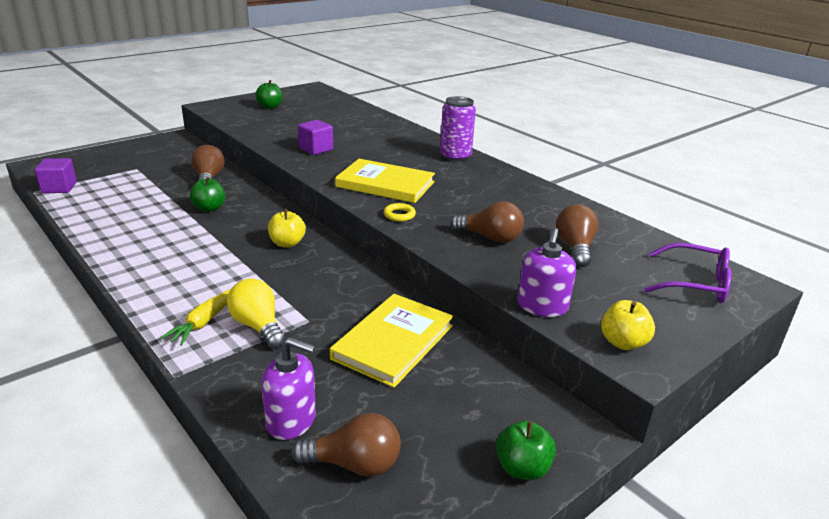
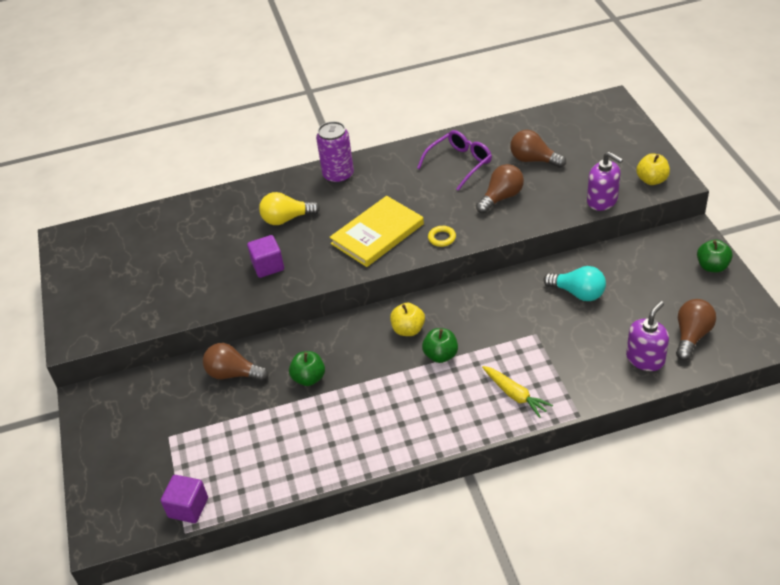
camera: 60 degrees left, 15 degrees up
(258, 326) = (532, 363): yellow light bulb -> yellow light bulb (287, 219)
(270, 107) = (111, 285): green apple -> green apple (441, 355)
(393, 342) = (578, 293): yellow book -> turquoise light bulb
(695, 284) = (599, 124): purple glasses -> purple glasses (459, 163)

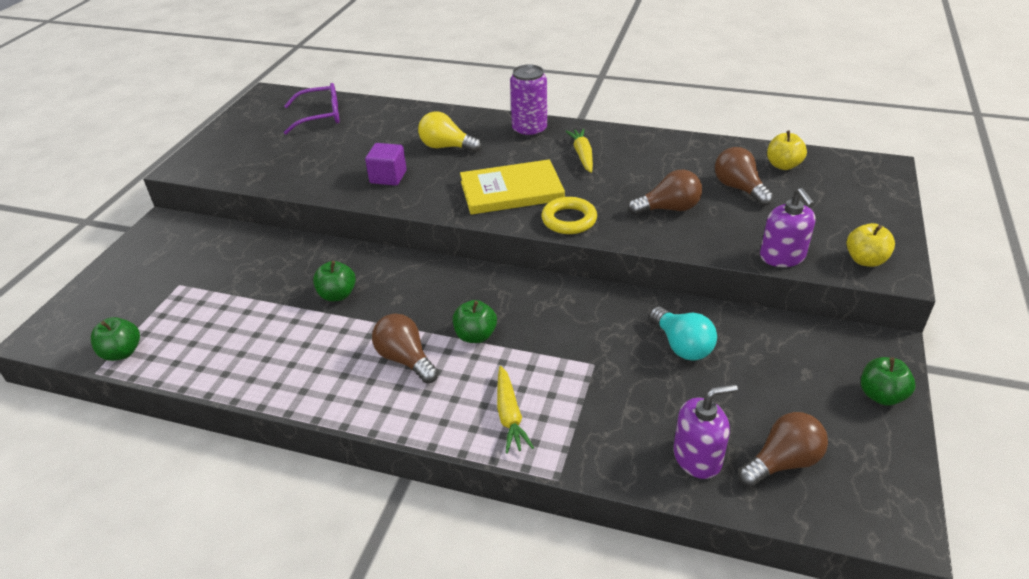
camera: 30 degrees right, 5 degrees down
(188, 507) = (122, 352): purple cube -> green apple
(233, 374) = (283, 259): brown light bulb -> brown light bulb (405, 359)
(400, 180) = (582, 155): none -> yellow carrot
(408, 330) = (470, 296): yellow apple -> yellow apple (783, 165)
(442, 238) = (569, 220): yellow ring -> yellow ring, size x1.63
(459, 163) = (656, 163): purple glasses -> purple glasses (320, 116)

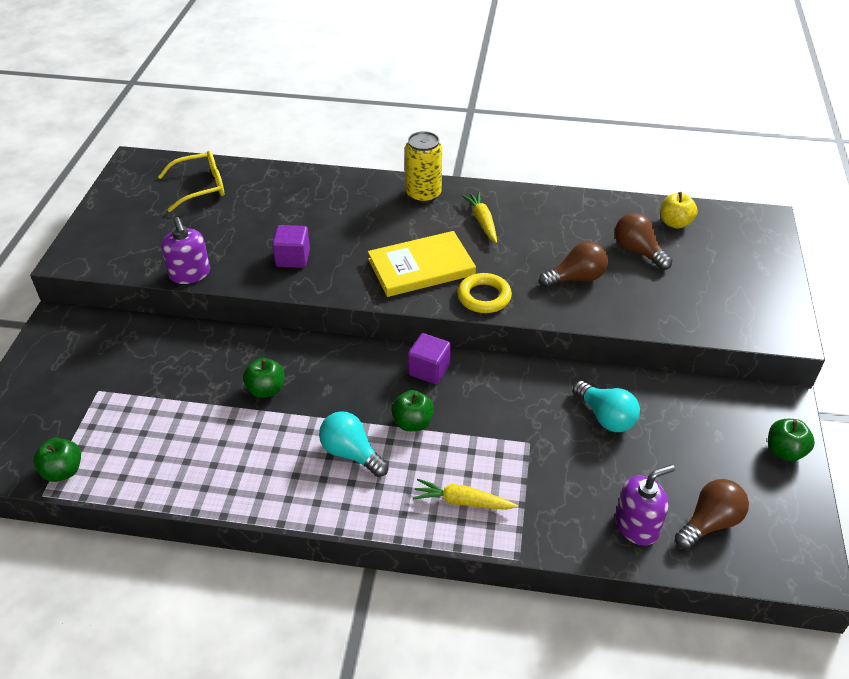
camera: 10 degrees left, 5 degrees up
(320, 116) = (201, 187): purple glasses -> yellow glasses
(405, 359) = (351, 453): brown light bulb -> turquoise light bulb
(446, 147) = (343, 219): yellow light bulb -> none
(504, 288) = (429, 370): none -> purple cube
(509, 415) = (462, 501): yellow carrot -> yellow carrot turned 120 degrees clockwise
(529, 130) = (423, 194): purple can -> yellow can
(782, 256) = (688, 324): purple soap dispenser -> purple soap dispenser (190, 274)
(865, 260) = (761, 322): yellow apple -> none

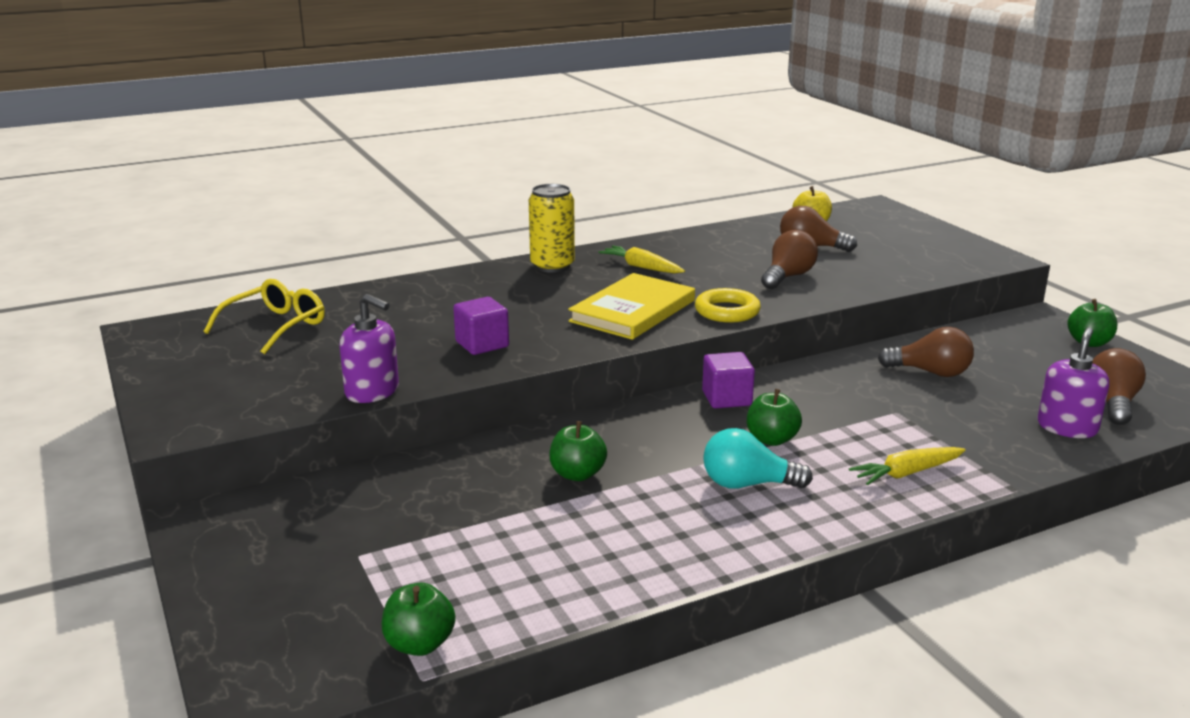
camera: 35 degrees left, 20 degrees down
(605, 417) = (930, 372): turquoise light bulb -> brown light bulb

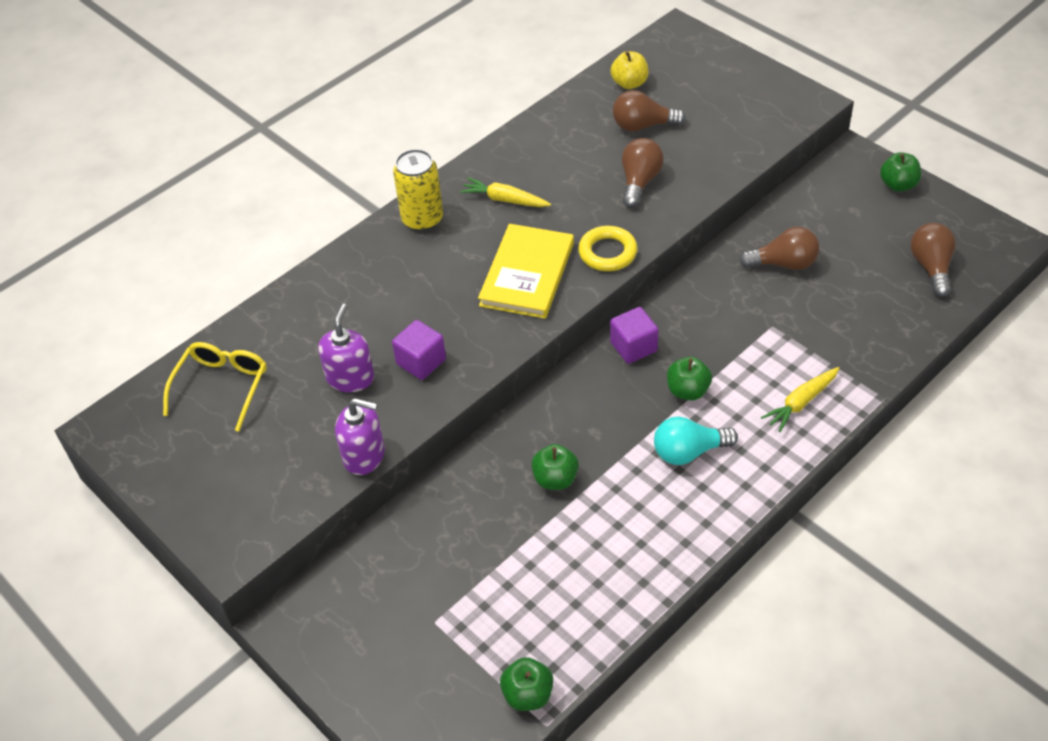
camera: 15 degrees left, 25 degrees up
(1067, 427) = (904, 309): purple soap dispenser -> purple soap dispenser (350, 378)

